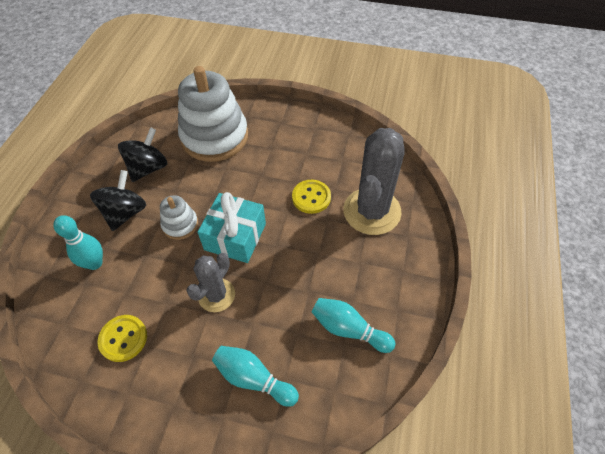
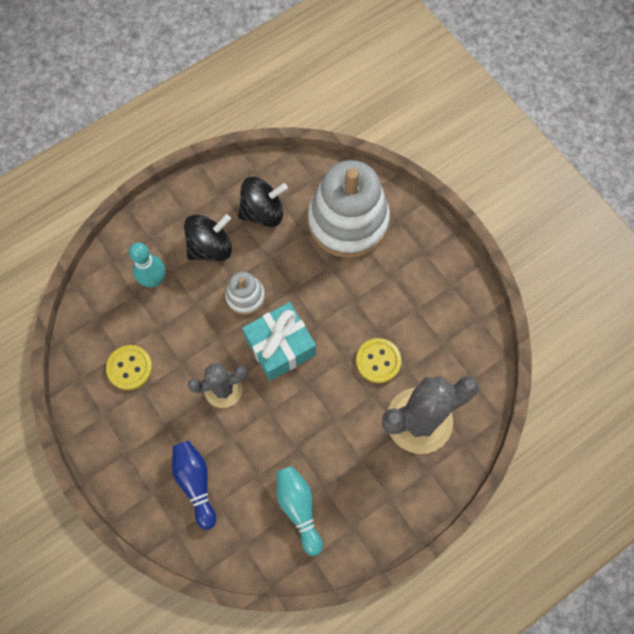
camera: 40 degrees right, 15 degrees up
(253, 378) = (196, 482): turquoise bowling pin -> blue bowling pin

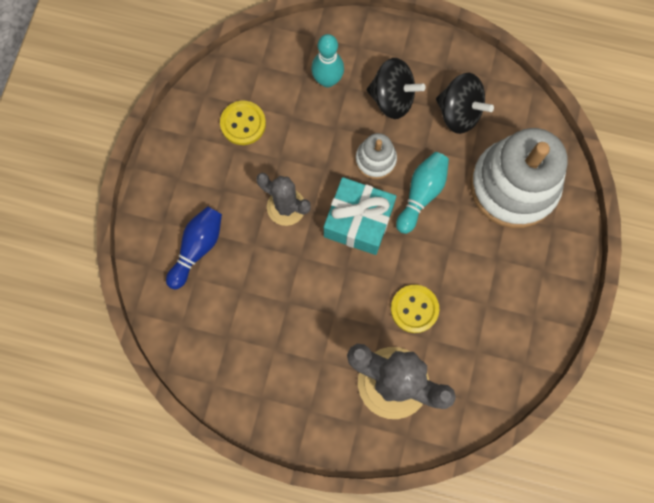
camera: 50 degrees right, 5 degrees up
(299, 508) = (242, 343): turquoise bowling pin -> turquoise bowling pin (421, 194)

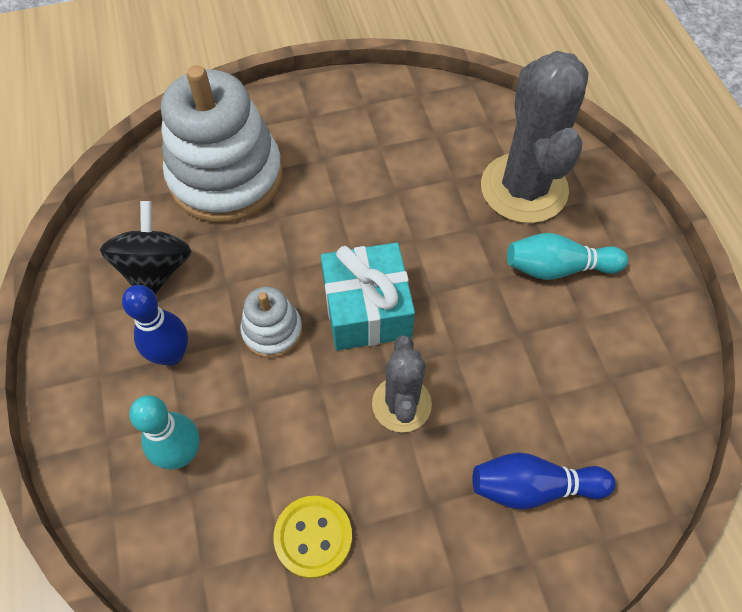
camera: 120 degrees left, 15 degrees down
(392, 98) = (171, 354): black spinning top -> blue bowling pin
(414, 309) = (431, 205): yellow button -> none
(421, 194) = (289, 260): turquoise bowling pin -> turquoise bowling pin (558, 268)

